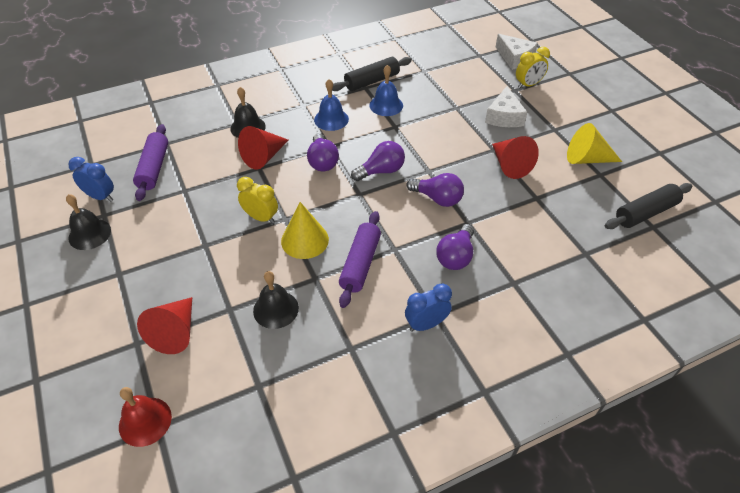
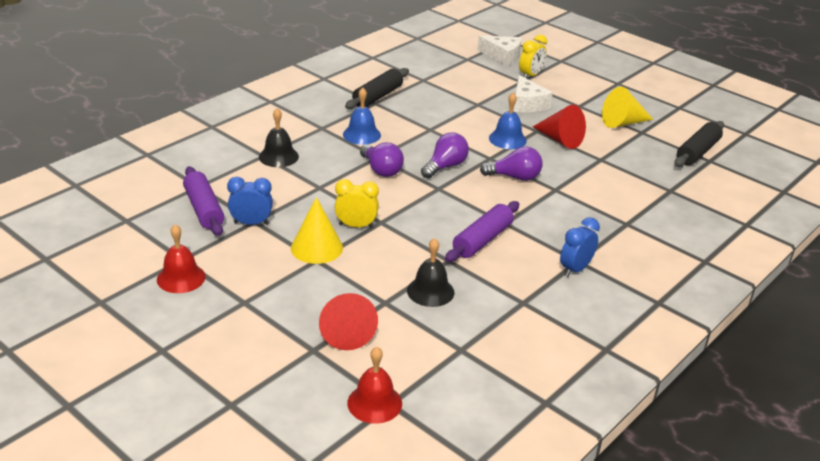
camera: 25 degrees left, 15 degrees down
(89, 234) = (181, 278): black bell -> red bell
(100, 197) = (164, 245): blue clock -> blue clock (251, 223)
(264, 157) = (317, 177): red cone -> none
(305, 240) = (415, 234): yellow cone -> yellow cone (316, 247)
(360, 264) = (482, 240): purple rolling pin -> purple rolling pin turned 45 degrees clockwise
(386, 105) = (408, 114): blue bell -> blue bell (507, 139)
(455, 256) = (563, 216): purple light bulb -> none

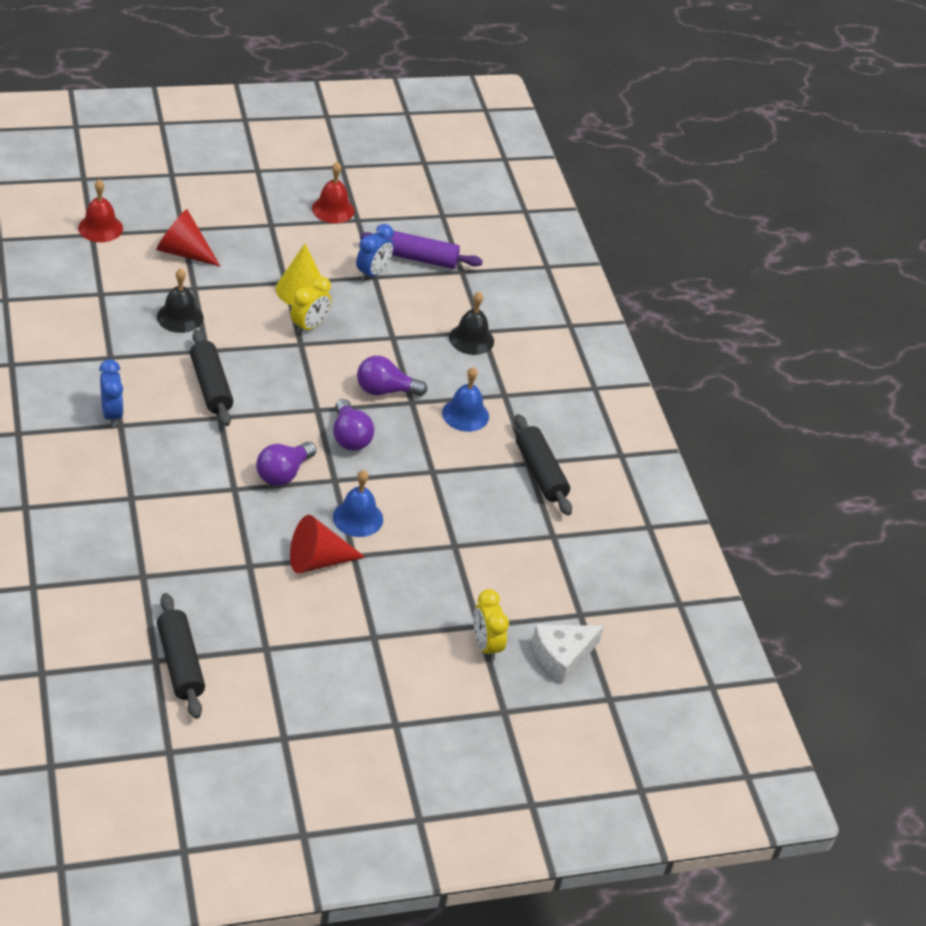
camera: 120 degrees right, 10 degrees up
(482, 240) = (211, 386): purple rolling pin -> black rolling pin
(527, 104) = (419, 590): white cheese -> none
(622, 123) = (300, 646): yellow cone -> none

